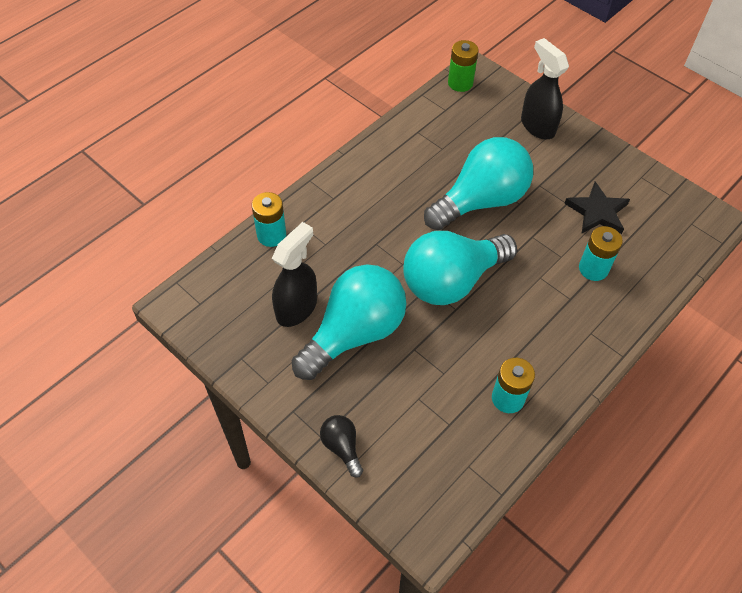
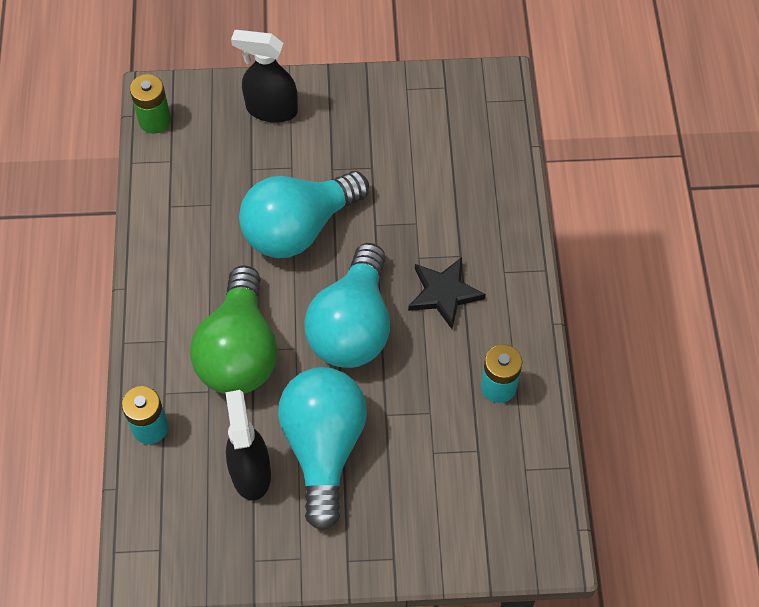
camera: 45 degrees left, 5 degrees up
(342, 447) = (418, 550): black light bulb -> none
(367, 238) = (239, 351): none -> green light bulb
(481, 201) = (299, 228): turquoise light bulb -> turquoise light bulb turned 135 degrees counterclockwise
(593, 269) = (451, 212): turquoise battery -> none
(597, 212) = (404, 155): black star -> black star (444, 294)

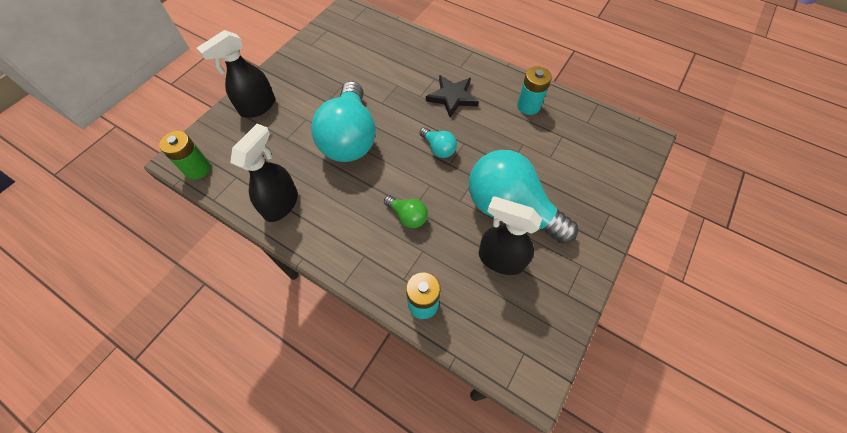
camera: 55 degrees left, 0 degrees up
(169, 225) = (281, 204): none -> black spray bottle
(239, 351) = (408, 216): green light bulb -> green light bulb, size x0.44
(352, 326) = (438, 148): turquoise light bulb -> turquoise light bulb, size x0.44

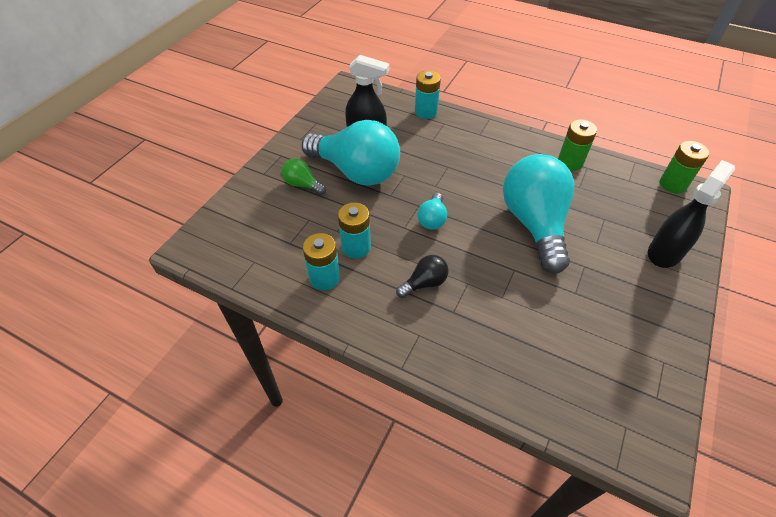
camera: 175 degrees right, 10 degrees down
(281, 204) = (570, 162): black spray bottle -> green battery
(408, 216) = (450, 160): green light bulb -> green light bulb (302, 184)
(438, 148) = (432, 219): turquoise light bulb -> turquoise light bulb turned 120 degrees counterclockwise
(452, 97) = (424, 283): black star -> black light bulb
(505, 128) = (356, 247): none -> turquoise battery

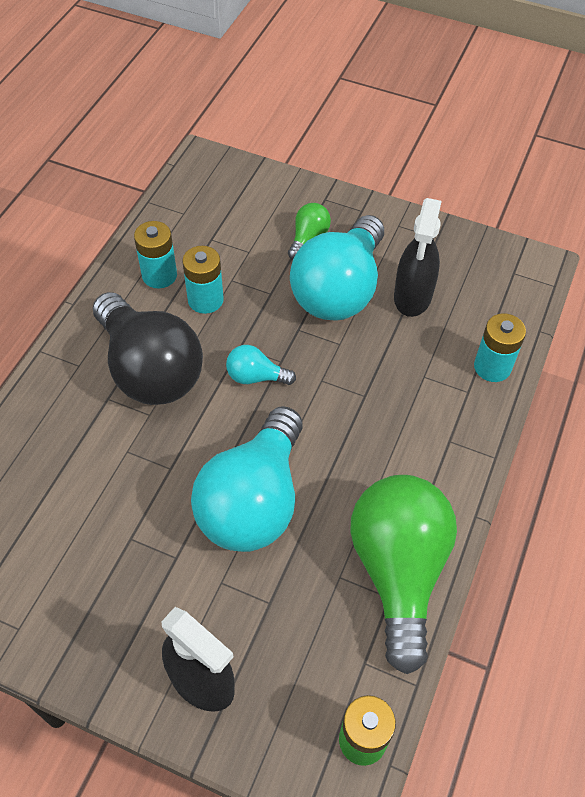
camera: 85 degrees right, 5 degrees up
(424, 283) = (150, 369): black light bulb -> black light bulb, size x2.28
(534, 224) = (253, 501): turquoise light bulb -> turquoise light bulb turned 120 degrees clockwise
(570, 162) = (398, 571): green battery -> green light bulb

